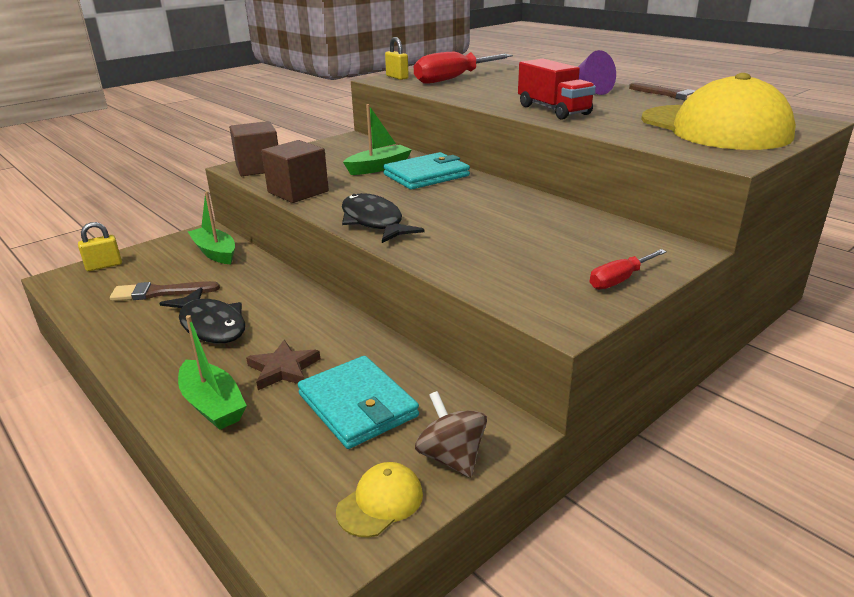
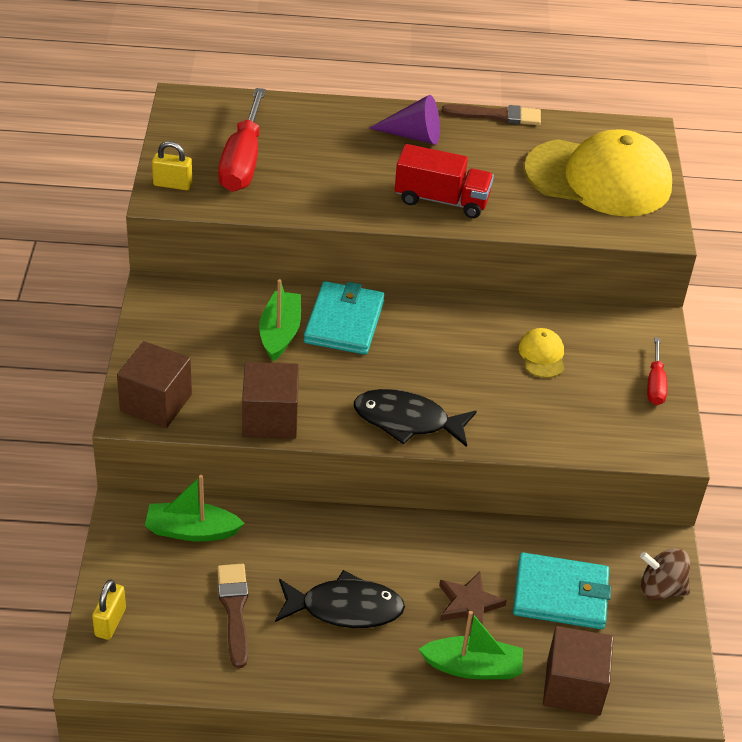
camera: 50 degrees left, 15 degrees up
(160, 292) = (234, 610): brown brush -> brown brush turned 135 degrees clockwise
(251, 471) = (573, 687): none -> brown cube
(380, 502) = (666, 646): yellow cap -> yellow cap (542, 355)

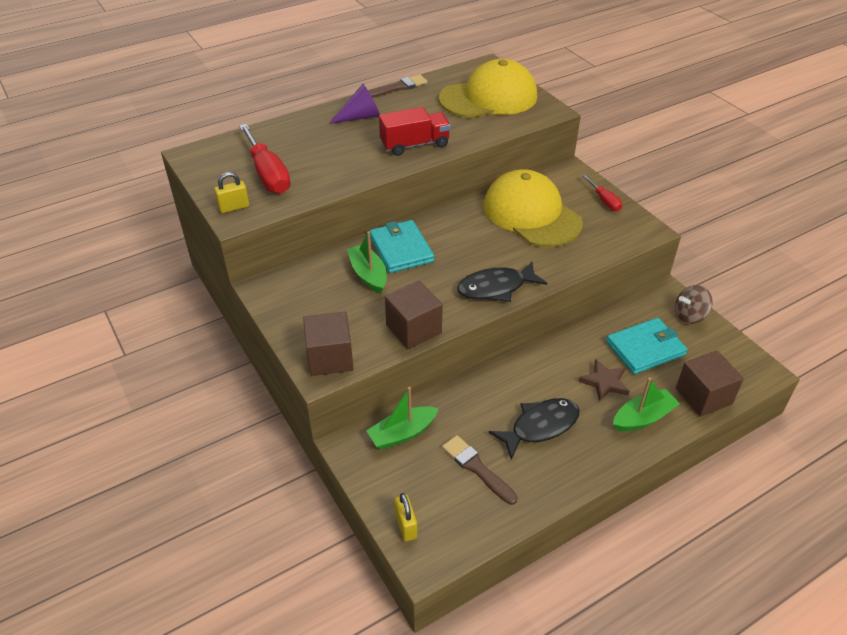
camera: 30 degrees left, 0 degrees up
(542, 355) = (531, 214): yellow cap -> yellow cap, size x2.50

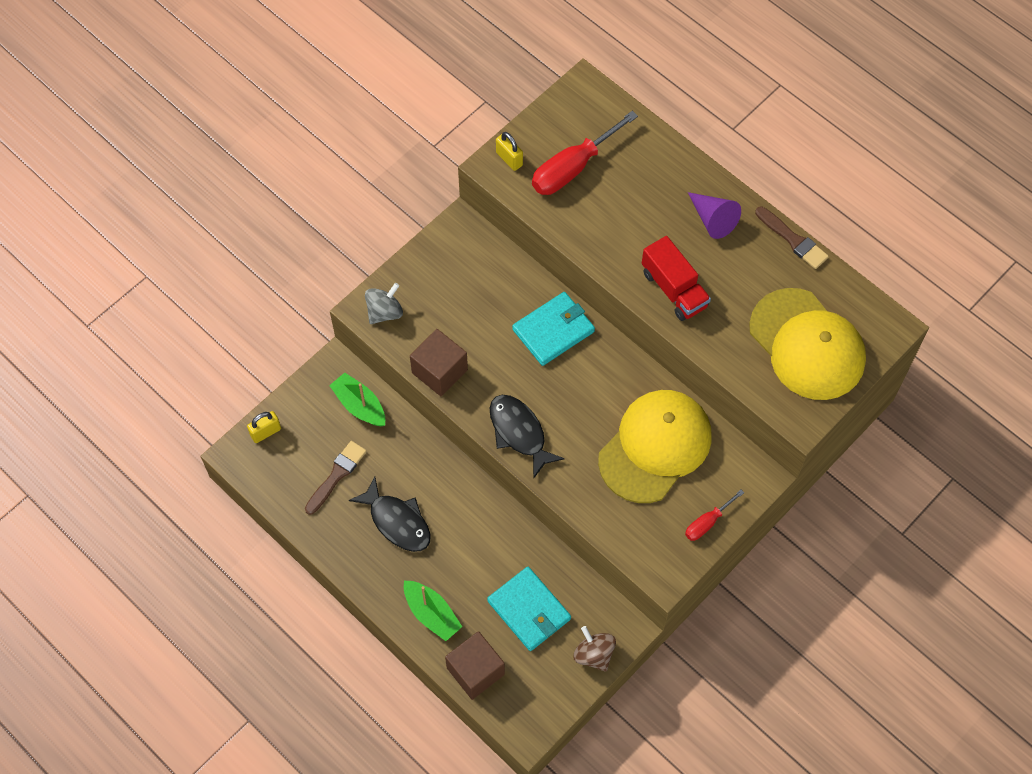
camera: 75 degrees right, 20 degrees up
(330, 358) = (384, 312): brown cube -> grey spinning top
(368, 274) = (505, 311): green boat -> none
(604, 382) = (469, 574): brown star -> none

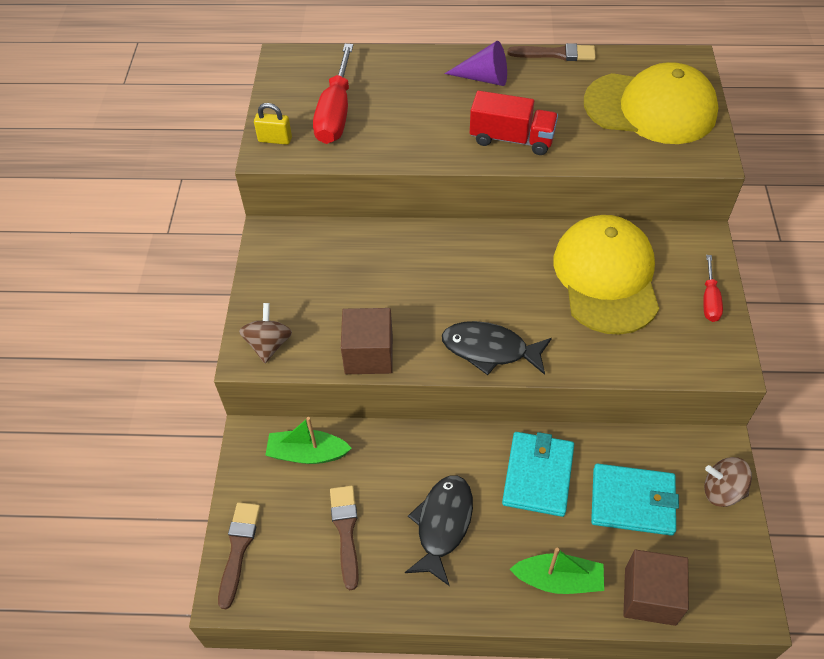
camera: 40 degrees left, 10 degrees down
(266, 432) = (238, 548): yellow padlock -> brown brush
(384, 312) = (269, 344): grey spinning top -> brown spinning top
(397, 521) = (442, 524): black fish -> black fish turned 75 degrees counterclockwise
(553, 330) = (430, 254): turquoise wallet -> turquoise wallet (538, 475)

